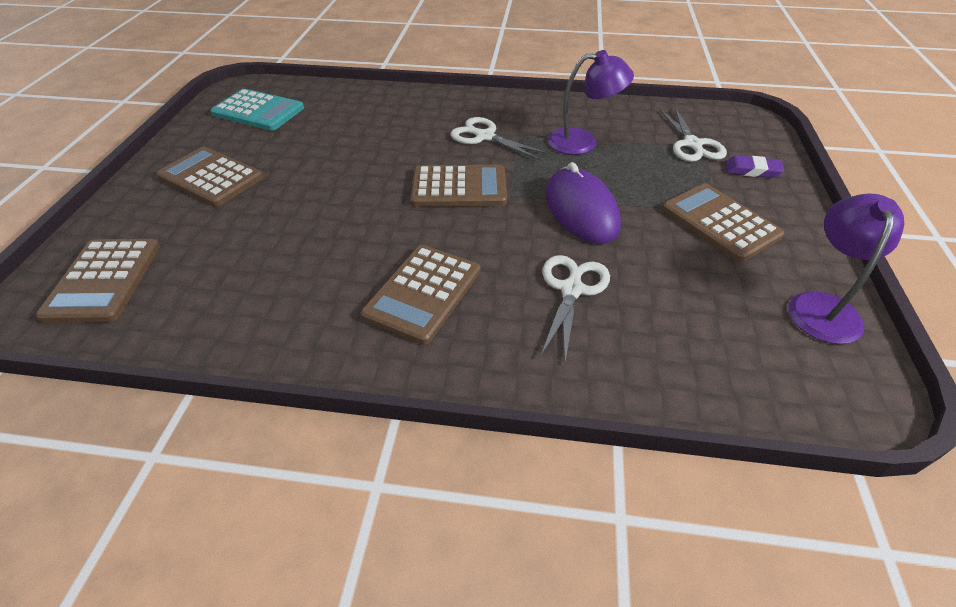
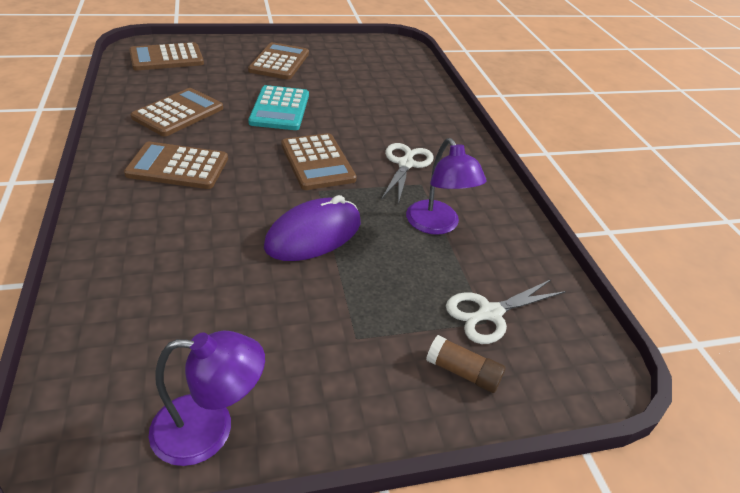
camera: 65 degrees right, 5 degrees down
(258, 111) = (372, 58): turquoise calculator -> turquoise calculator (280, 109)
(572, 289) = (198, 239): white scissors -> none
(720, 222) = (335, 339): brown calculator -> brown calculator (178, 113)
(752, 170) = (463, 372): purple eraser -> brown glue stick

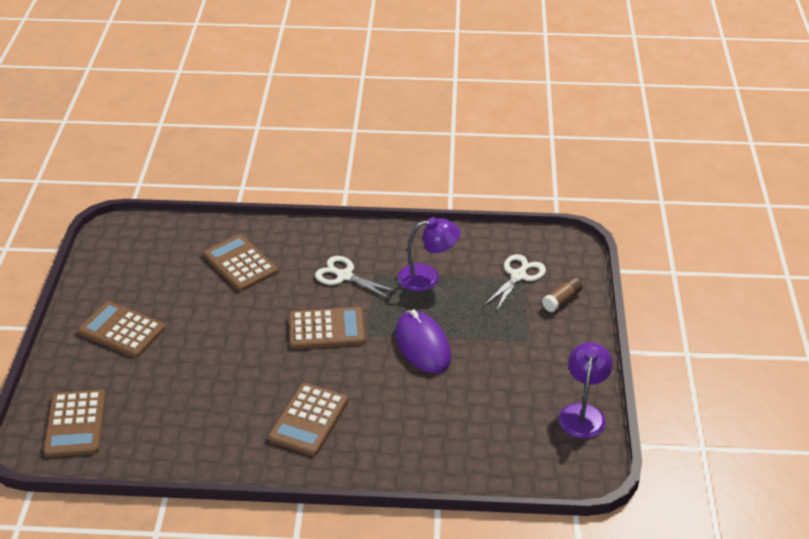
camera: 70 degrees left, 0 degrees up
(178, 113) = (211, 417): brown calculator -> brown calculator (240, 263)
(280, 109) = (226, 342): turquoise calculator -> none
(489, 313) = (518, 275): white scissors -> white scissors turned 135 degrees counterclockwise

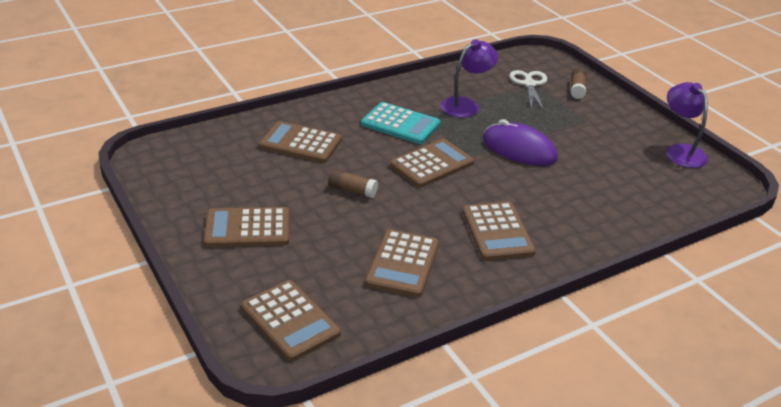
camera: 35 degrees left, 5 degrees down
(202, 414) = (402, 263): none -> brown calculator
(234, 328) = (352, 190): none -> brown glue stick
(344, 276) = (400, 124): white scissors -> turquoise calculator

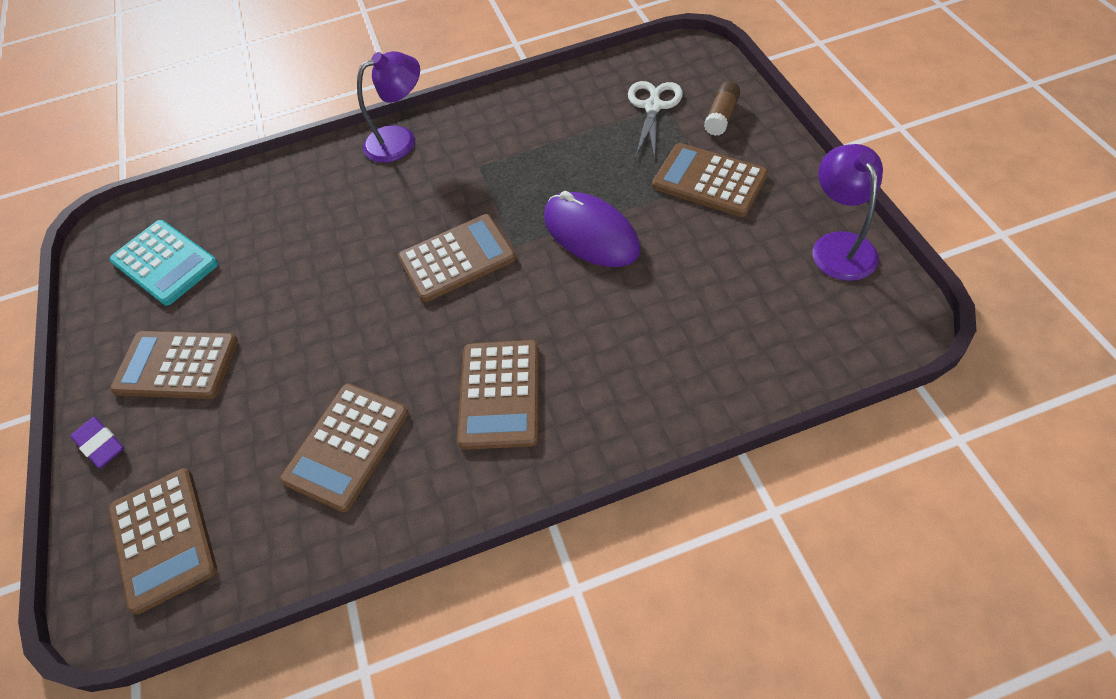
camera: 20 degrees right, 20 degrees up
(210, 274) = (101, 444): none -> purple eraser
(301, 143) = (300, 214): brown calculator -> brown calculator (709, 181)
(352, 190) = (333, 303): brown glue stick -> none
(400, 124) = (443, 182): turquoise calculator -> turquoise calculator (165, 263)
(466, 105) = (547, 147): purple lamp -> purple lamp (400, 140)

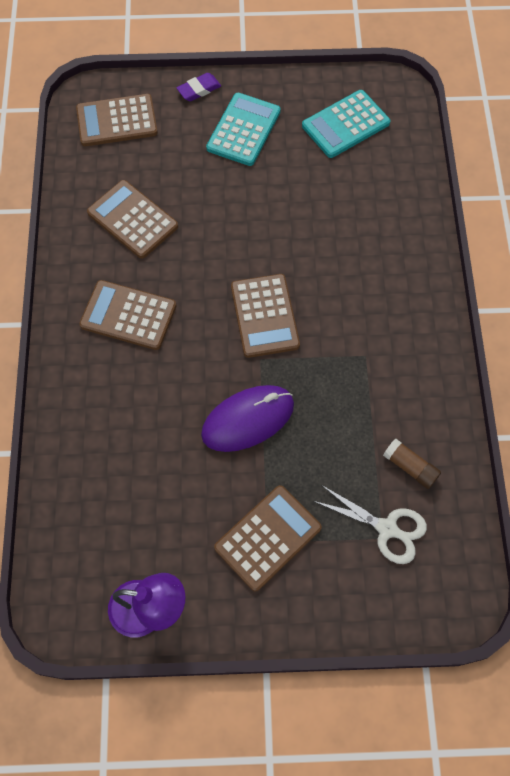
camera: 100 degrees right, 10 degrees up
(177, 365) = (243, 130): brown calculator -> turquoise calculator
(400, 140) = (425, 301): purple lamp -> none
(721, 117) = (347, 586): brown glue stick -> brown glue stick (410, 467)

